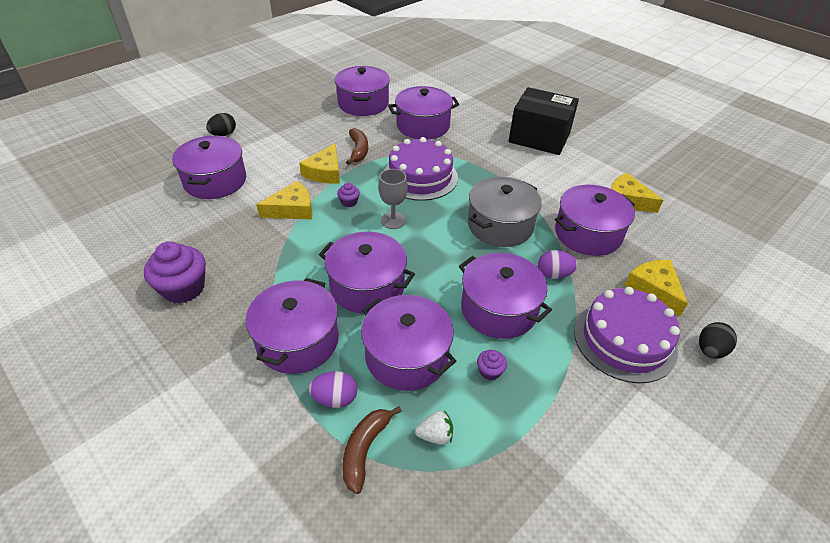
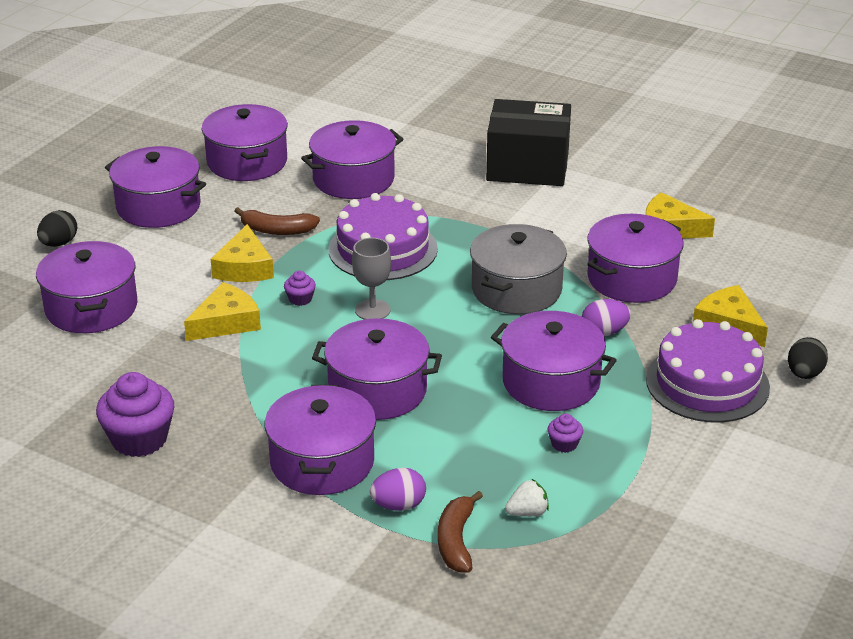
camera: 15 degrees left, 10 degrees down
(358, 151) = (277, 230): brown banana -> brown banana turned 120 degrees clockwise
(406, 356) = (461, 450): purple pot -> purple pot (158, 206)

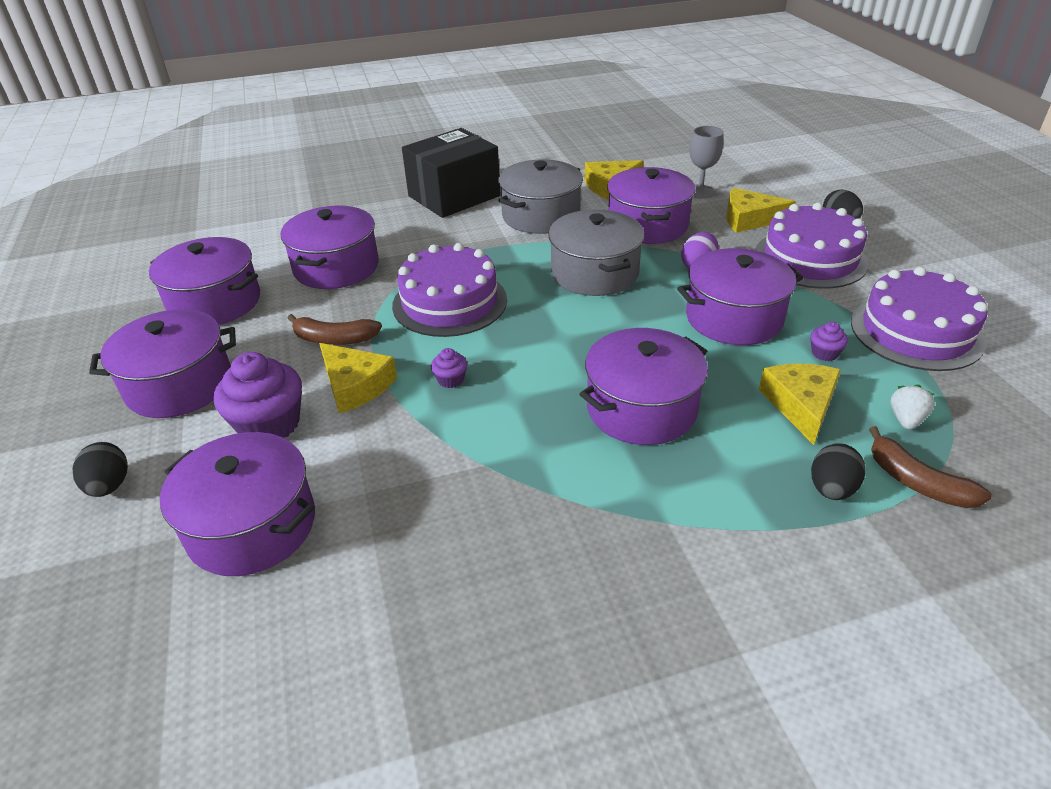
camera: 45 degrees left, 5 degrees up
(139, 439) = (528, 624): purple cupcake -> purple cupcake (269, 424)
(226, 322) = (418, 443): yellow cheese -> yellow cheese (801, 405)
(277, 230) = (334, 339): brown banana -> brown banana turned 45 degrees clockwise
(322, 462) = (715, 502): purple pot -> none
(372, 310) = (523, 350): grey goblet -> grey goblet (700, 191)
(398, 505) = (831, 489): purple egg -> black egg
(563, 221) = (541, 216): none -> grey pot
(666, 479) = (916, 331): none -> purple cake

